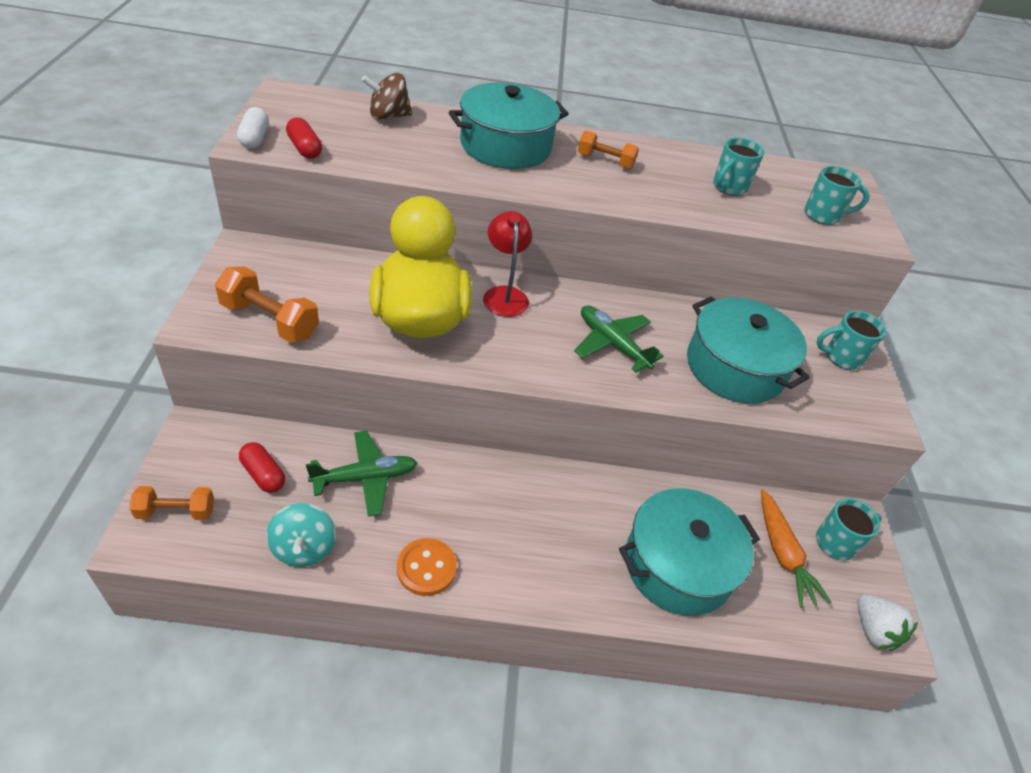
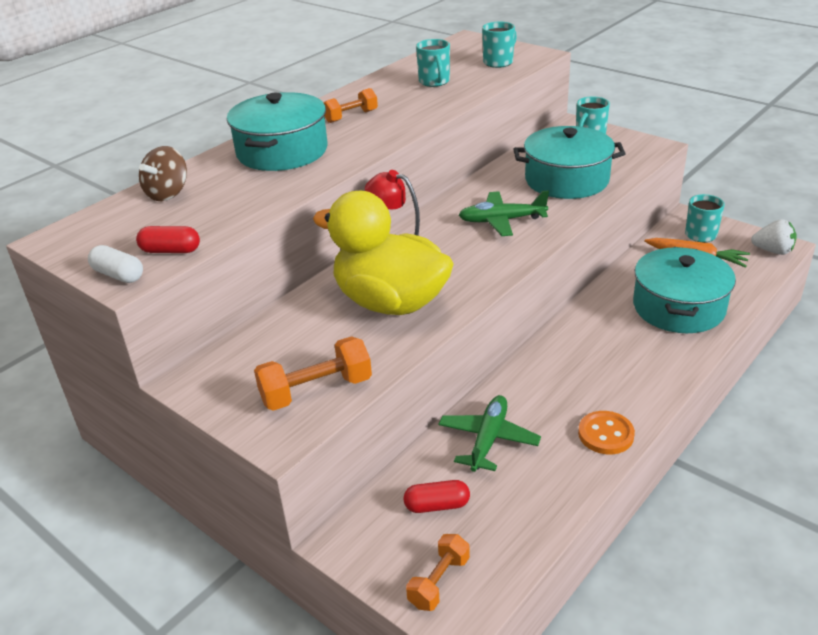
camera: 45 degrees left, 10 degrees down
(304, 548) = (540, 502): turquoise spinning top -> none

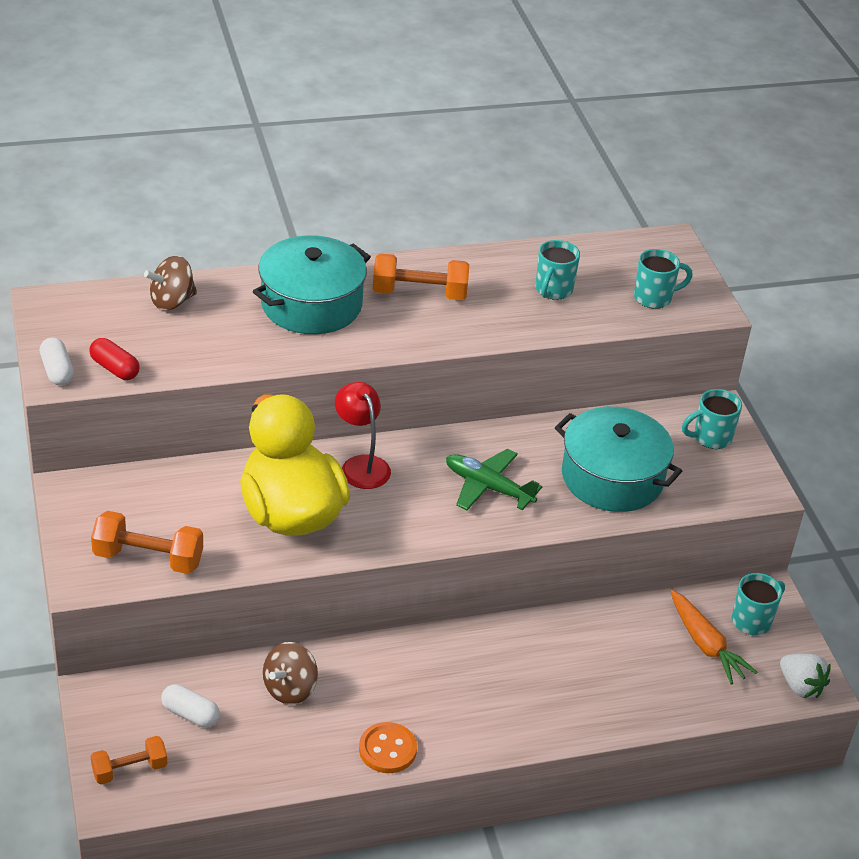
camera: 30 degrees right, 5 degrees up
(351, 116) = (419, 293): orange dumbbell -> orange dumbbell, size x1.52
(437, 505) = (190, 714): red capsule -> white capsule
(488, 439) = (290, 689): green plane -> brown spinning top
(678, 307) = (613, 682): turquoise pot -> none

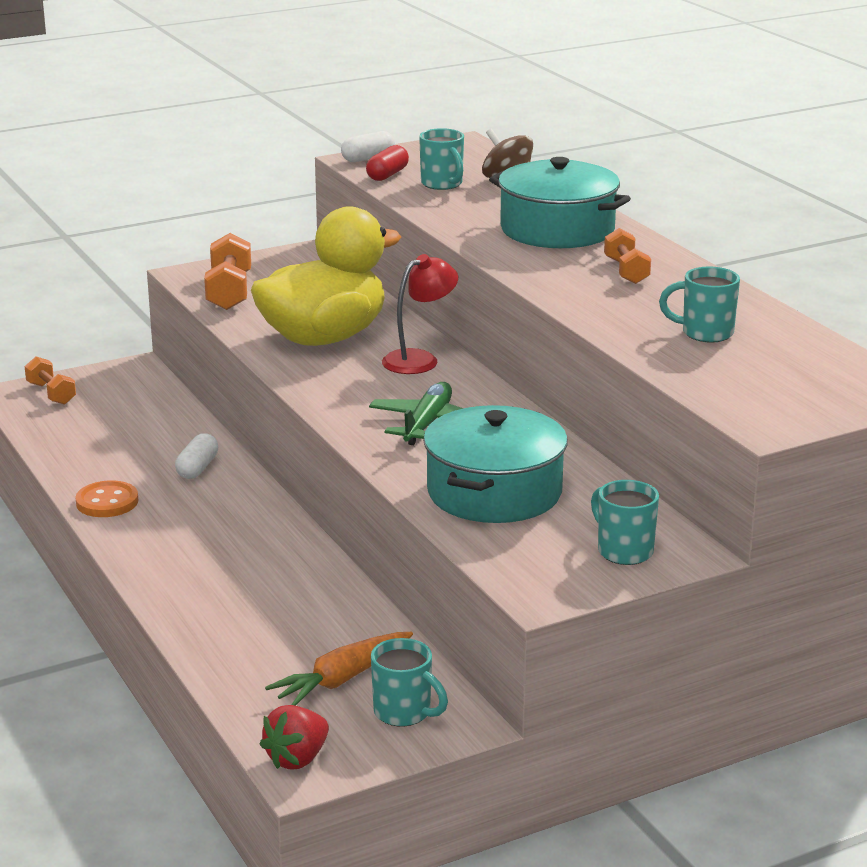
camera: 80 degrees right, 15 degrees down
(190, 714) = (124, 408): white capsule -> white capsule (197, 468)
(290, 689) = (172, 446): brown spinning top -> none
(419, 293) = (626, 271): orange dumbbell -> orange dumbbell, size x0.66
(654, 298) = (752, 390): turquoise mug -> turquoise mug (442, 184)
(800, 686) = (297, 759): white strawberry -> red strawberry

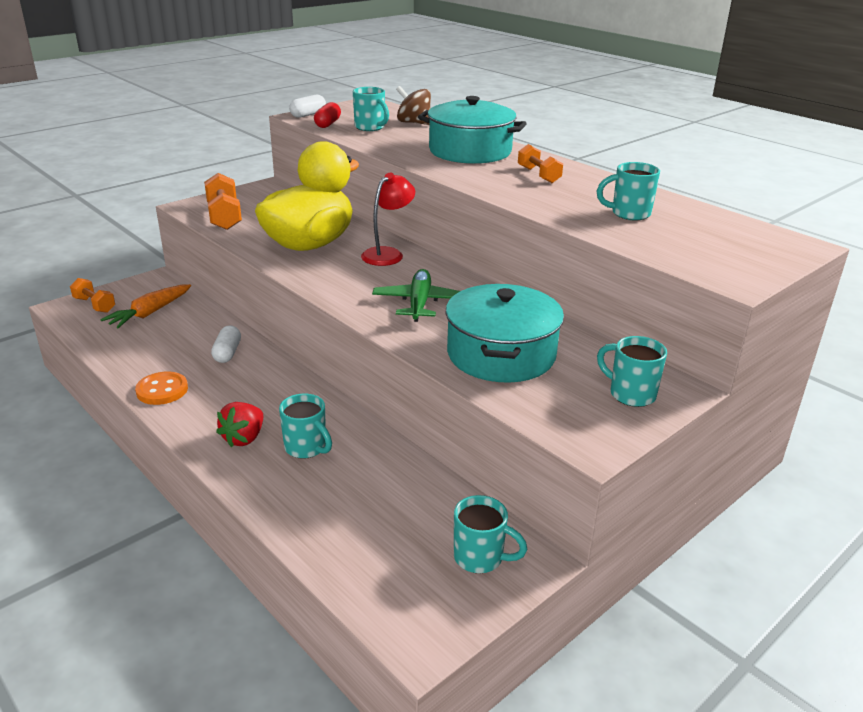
camera: 15 degrees left, 5 degrees up
(254, 583) = (306, 448): none -> turquoise mug
(297, 759) = (409, 626): red strawberry -> red strawberry (244, 438)
(342, 679) = (414, 531): orange carrot -> orange carrot (150, 313)

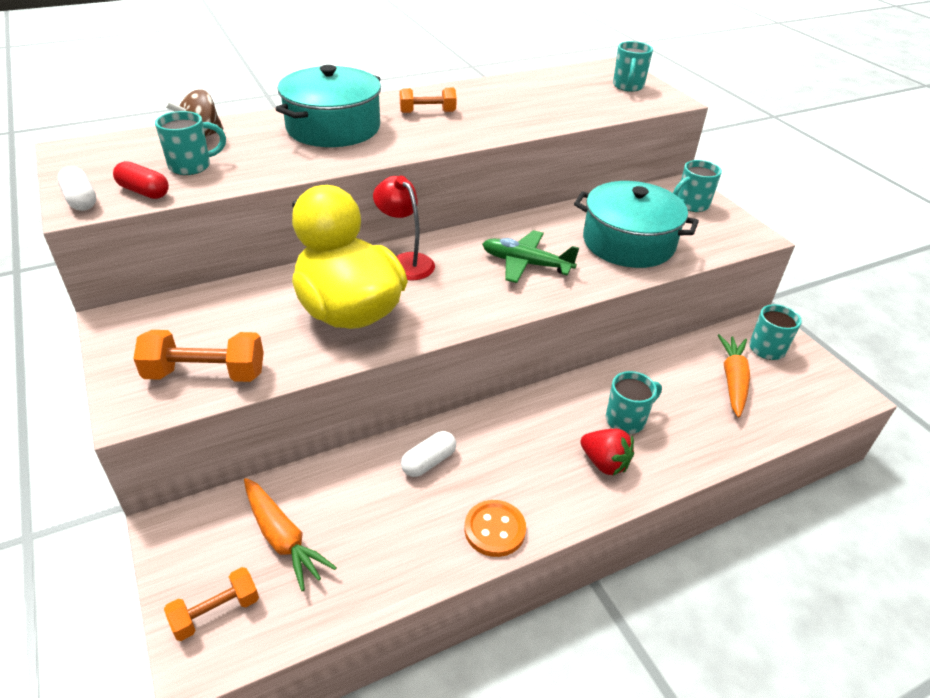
camera: 75 degrees left, 10 degrees up
(227, 353) = (428, 462): white capsule -> white capsule turned 60 degrees counterclockwise
(399, 524) = (733, 380): none -> orange carrot
(629, 214) = (539, 100): turquoise mug -> turquoise mug (628, 86)

